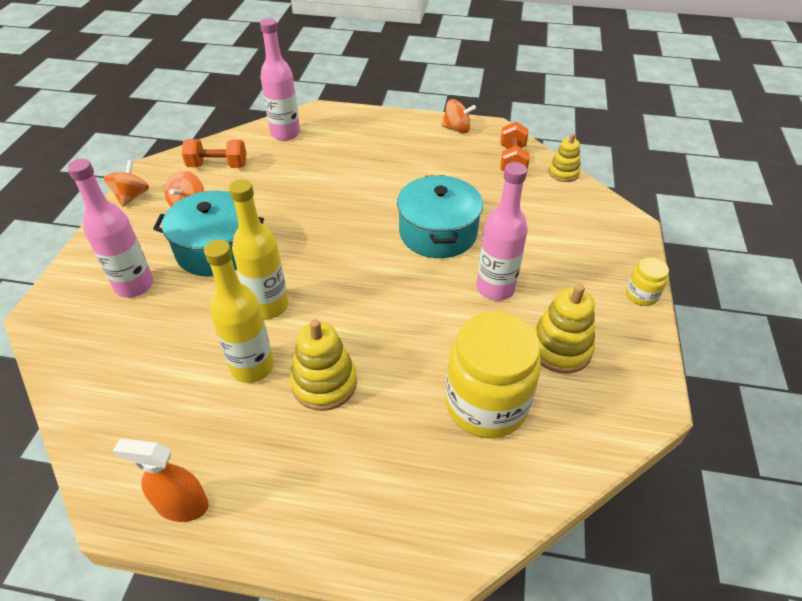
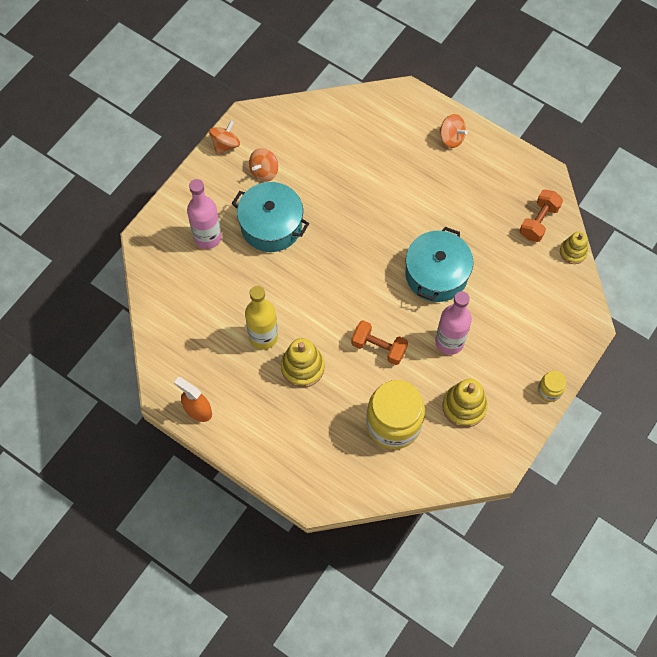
camera: 25 degrees right, 20 degrees up
(217, 166) = (299, 134): orange dumbbell -> orange dumbbell (378, 347)
(269, 306) = (290, 292): yellow bottle -> none
(285, 133) = (366, 114): pink bottle -> none
(457, 129) = (514, 164): orange spinning top -> orange spinning top (451, 138)

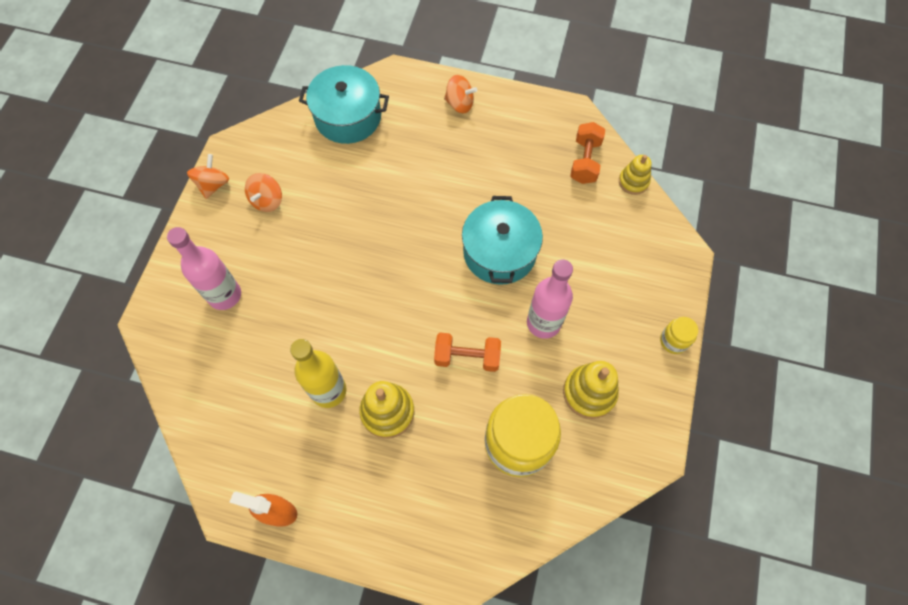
camera: 20 degrees left, 0 degrees up
(271, 225) = (295, 258): turquoise pot -> turquoise pot (348, 117)

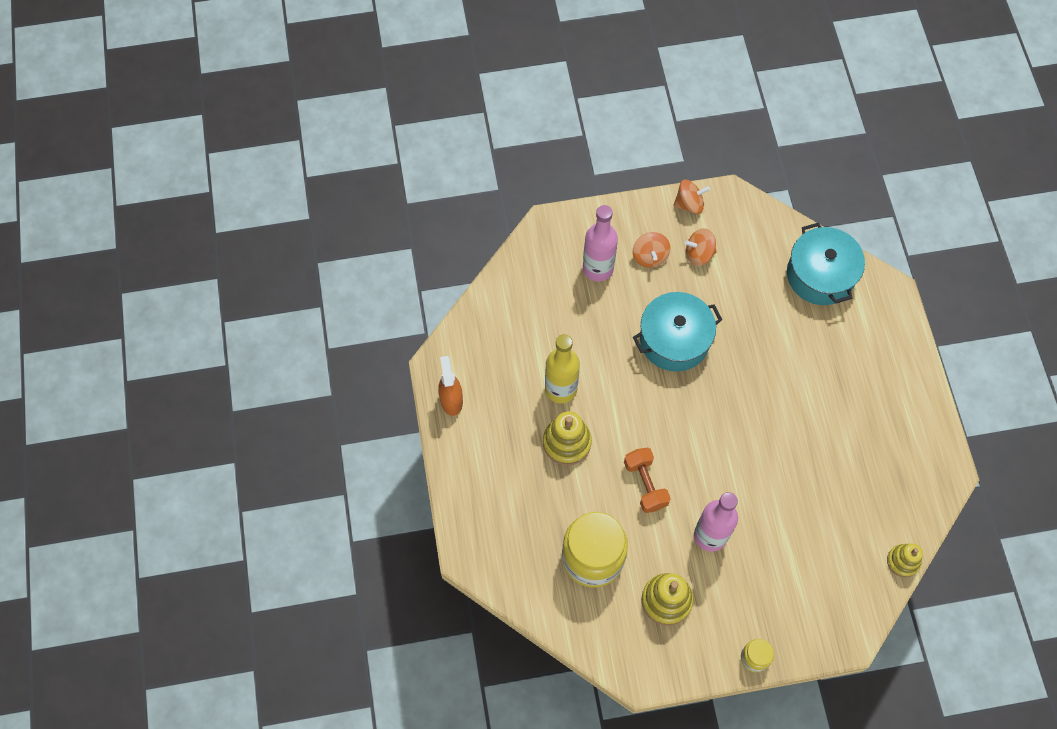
camera: 65 degrees right, 0 degrees up
(459, 104) = (894, 365): orange spinning top -> orange spinning top (650, 256)
(499, 252) = (758, 469): turquoise pot -> turquoise pot (674, 340)
(585, 161) = (898, 507): orange dumbbell -> none

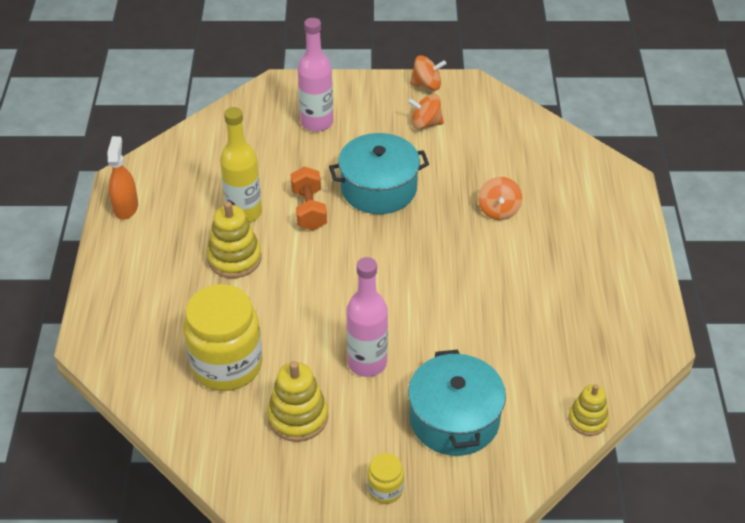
camera: 10 degrees right, 20 degrees down
(645, 484) = (308, 306): orange dumbbell -> orange dumbbell (309, 210)
(650, 256) = (373, 120): orange spinning top -> orange spinning top (498, 210)
(820, 275) = (550, 155): turquoise pot -> turquoise pot (454, 419)

